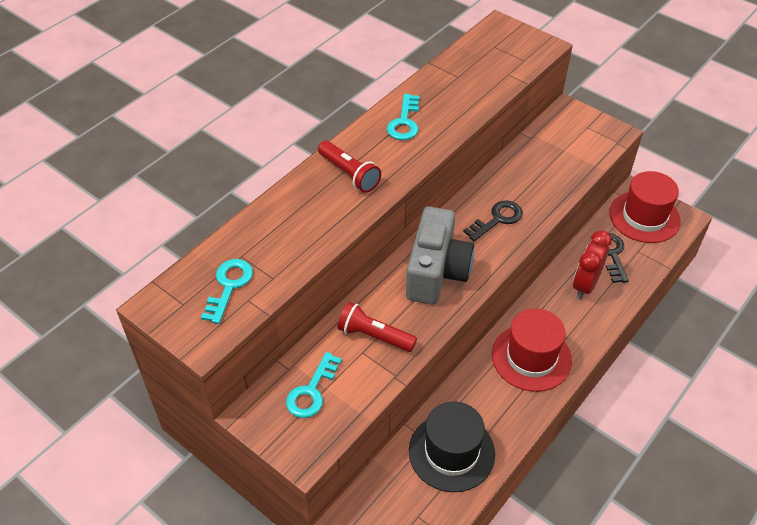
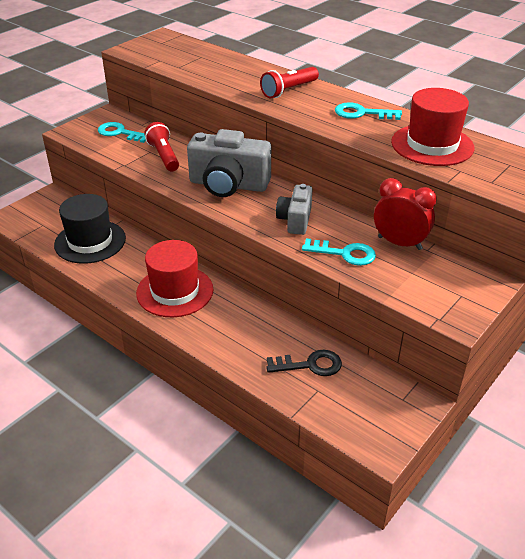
camera: 90 degrees right, 10 degrees down
(229, 286) = (173, 54): turquoise key -> turquoise key (344, 253)
(374, 336) = (164, 156): red flashlight -> red flashlight turned 45 degrees counterclockwise
(497, 219) = (295, 220): black key -> grey camera
(585, 285) = (263, 337): red clock -> red clock (399, 243)
(644, 217) = (377, 404): red hat -> red hat (432, 145)

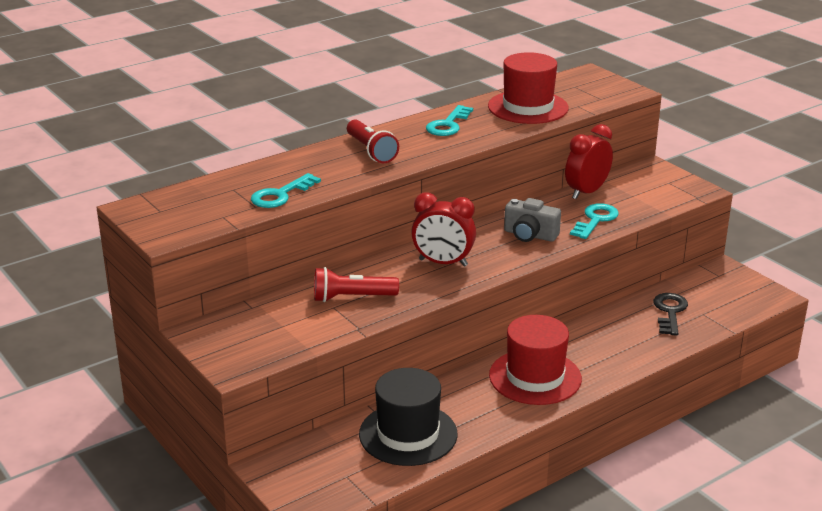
camera: 75 degrees left, 10 degrees down
(120, 133) = (266, 325): turquoise key -> turquoise key (281, 195)
(228, 185) = (443, 263): grey camera -> red clock

